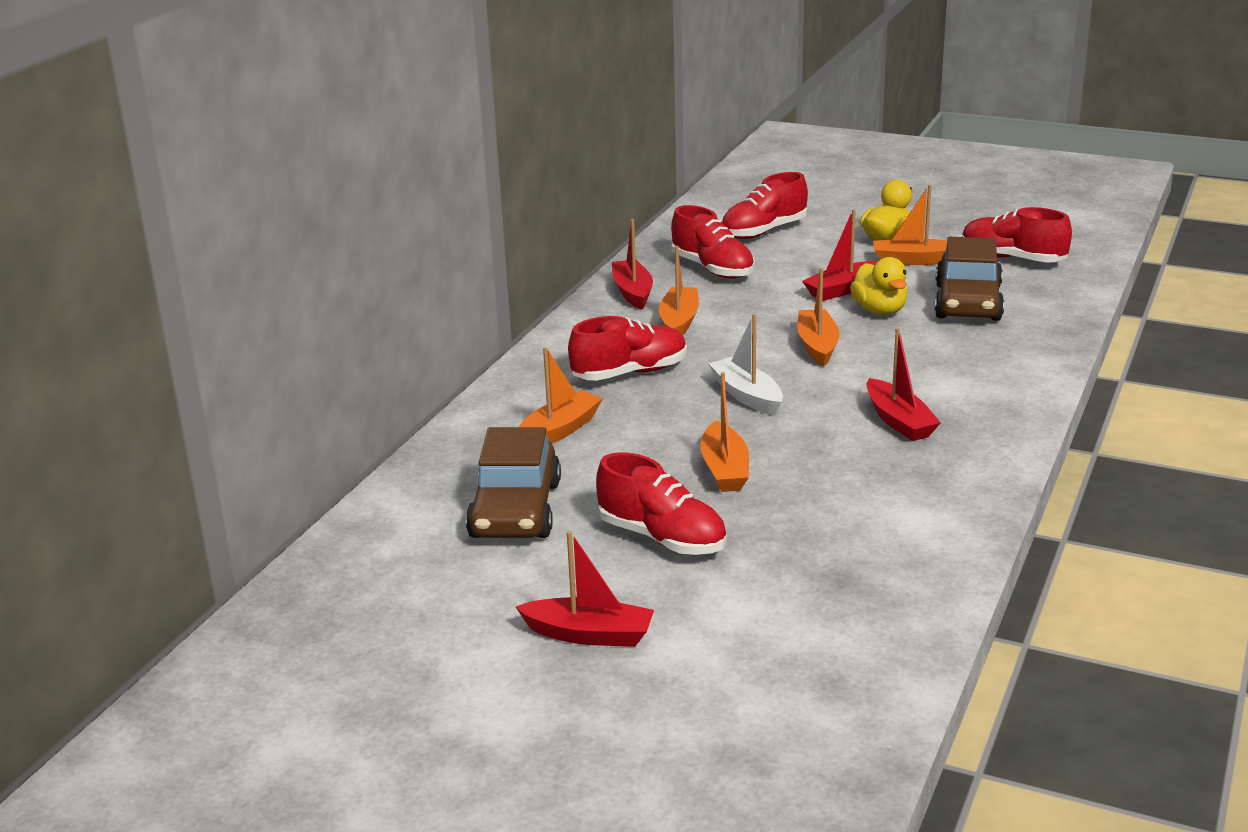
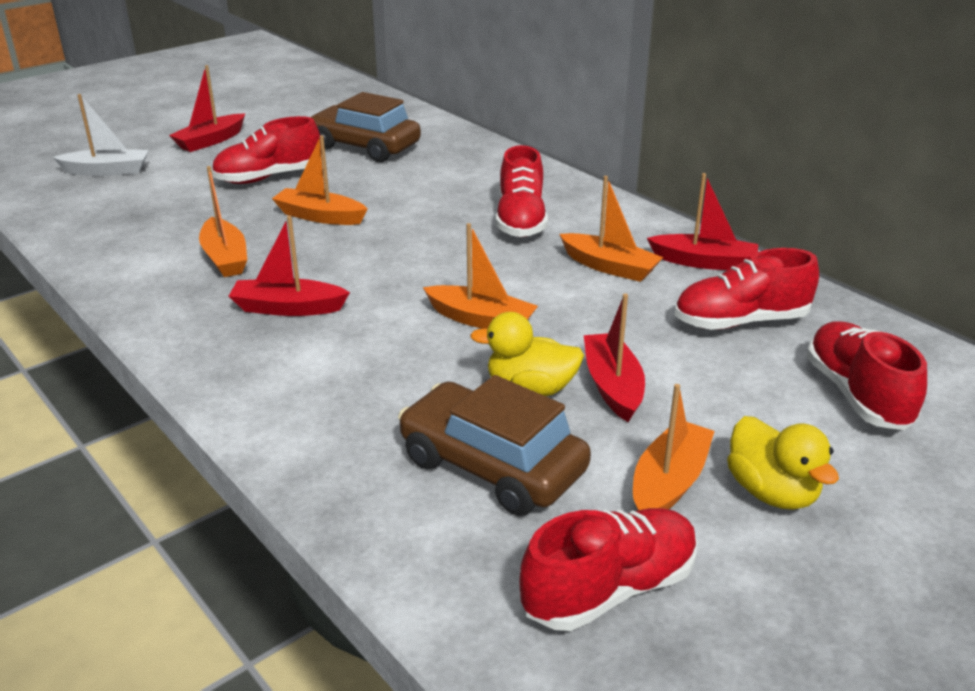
camera: 115 degrees right, 5 degrees up
(559, 431) = (453, 177): orange boat -> orange boat (225, 258)
(747, 395) = (421, 256): white boat -> white boat (107, 171)

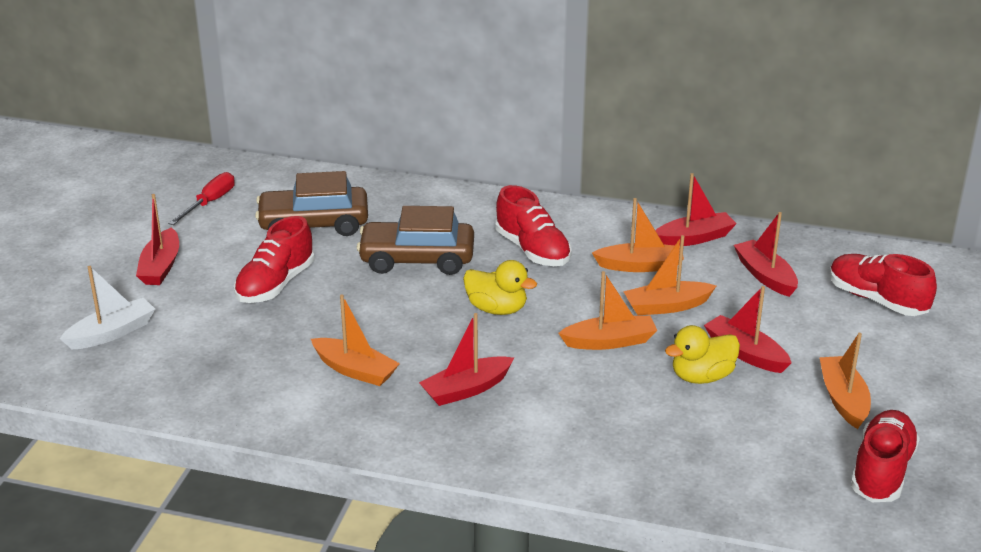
camera: 35 degrees left, 0 degrees up
(312, 112) = (210, 203): none -> red screwdriver
(320, 216) = (375, 305): orange boat -> orange boat (666, 306)
(492, 465) = (742, 435): brown car -> brown car (417, 259)
(741, 321) = (765, 276): red shoe -> red boat
(772, 492) = (897, 380): yellow duck -> yellow duck (497, 309)

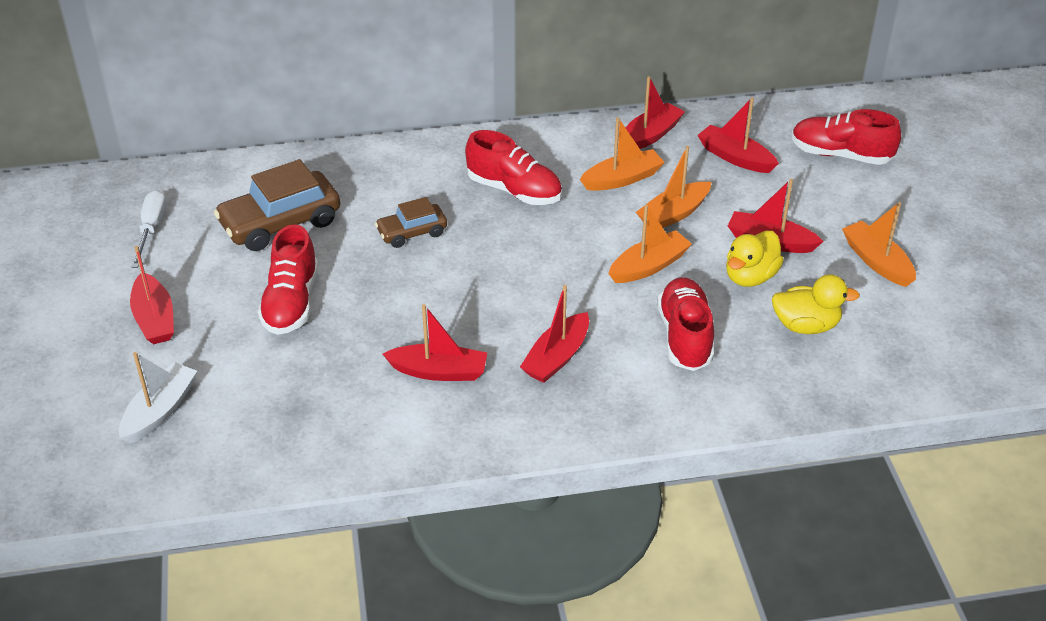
camera: 25 degrees left, 10 degrees up
(210, 203) = (151, 229): red screwdriver -> white screwdriver
(355, 370) = (439, 371): orange boat -> red boat
(417, 259) = (412, 232): brown car -> brown car, size x0.58
(497, 309) = (525, 263): yellow duck -> yellow duck (806, 325)
(881, 471) = (949, 321): red shoe -> red shoe (685, 336)

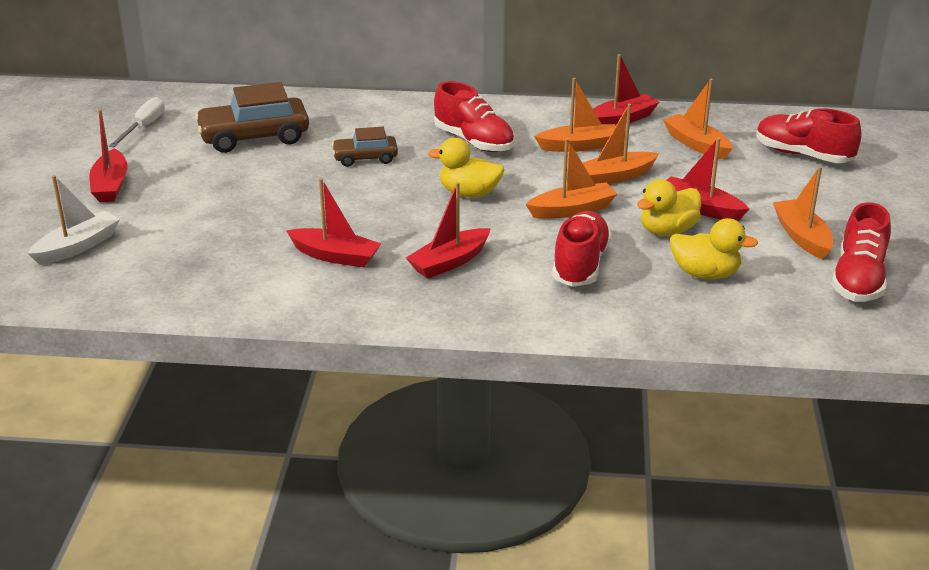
camera: 15 degrees right, 10 degrees down
(291, 302) = (232, 191): red shoe -> red shoe (858, 280)
(538, 262) = (469, 193): none -> yellow duck
(735, 157) = (696, 144): red boat -> orange boat

